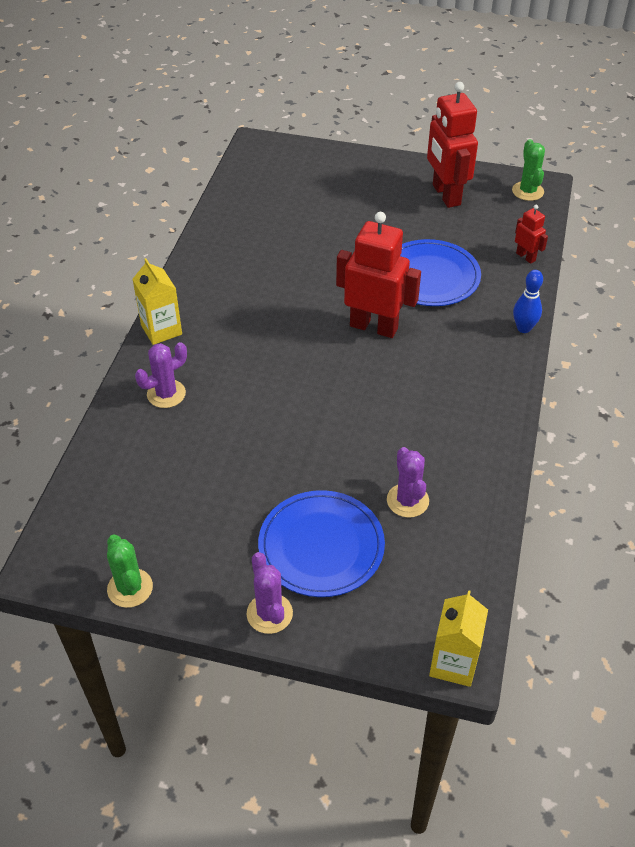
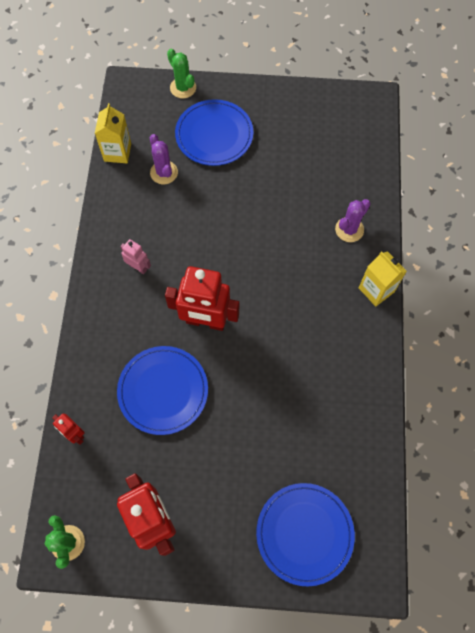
camera: 170 degrees right, 20 degrees up
(130, 588) = (319, 94): green cactus -> green cactus (183, 88)
(269, 613) = (236, 92): purple cactus -> none
(309, 173) = (304, 533): none -> blue plate
(452, 389) = (138, 267): none -> pink robot
(453, 663) = (130, 82): yellow carton -> yellow carton (117, 152)
(523, 328) = (81, 340): blue bowling pin -> none

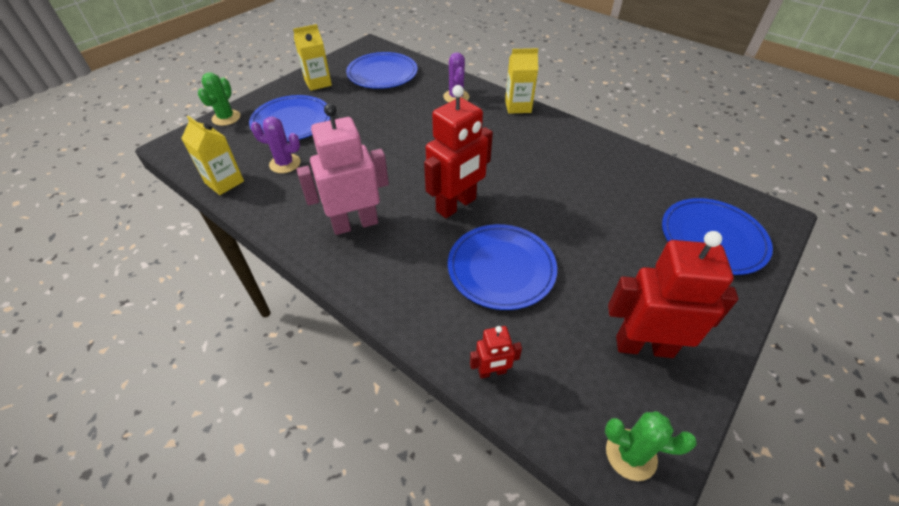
camera: 55 degrees left, 20 degrees down
(138, 267) = (355, 224): pink robot -> pink robot, size x2.07
(183, 88) = (226, 118): green cactus -> green cactus turned 75 degrees counterclockwise
(279, 109) = (318, 83): none -> yellow carton
(336, 145) = (382, 73): none -> blue plate

